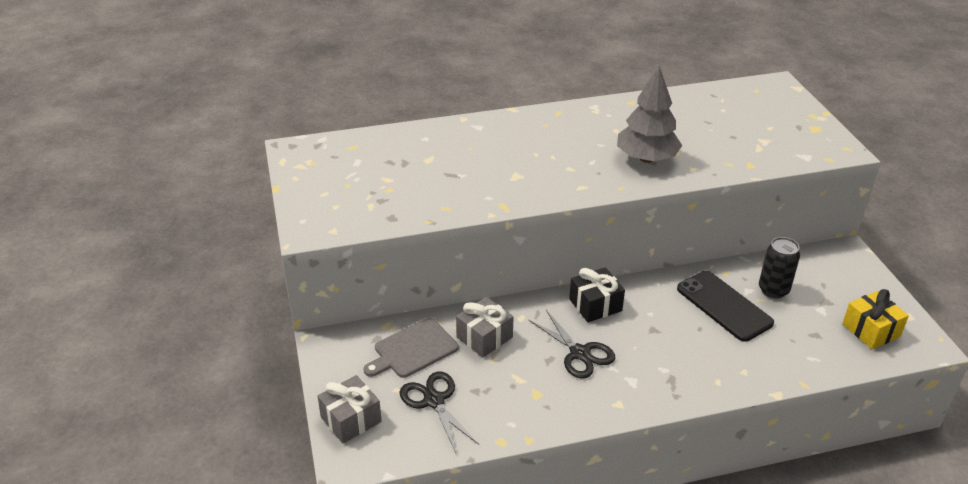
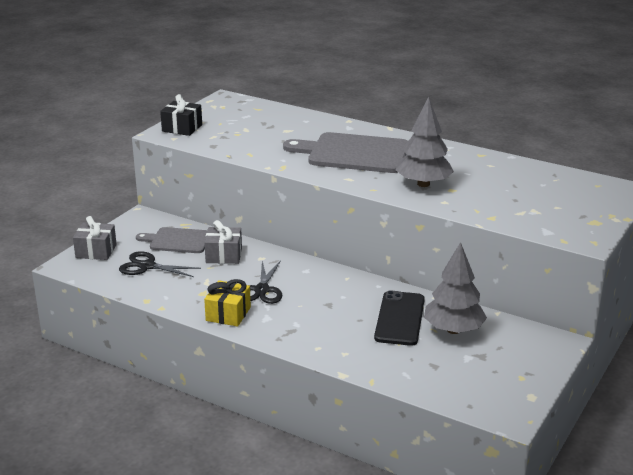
camera: 45 degrees right, 10 degrees down
(434, 401) = (147, 266): black scissors -> black scissors turned 90 degrees counterclockwise
(535, 155) = (354, 153): none -> grey cutting board
(595, 305) = (316, 275): black gift -> black gift (182, 128)
(773, 290) = (453, 330): black can -> grey tree
(871, 330) = (482, 386): yellow gift -> yellow gift (228, 314)

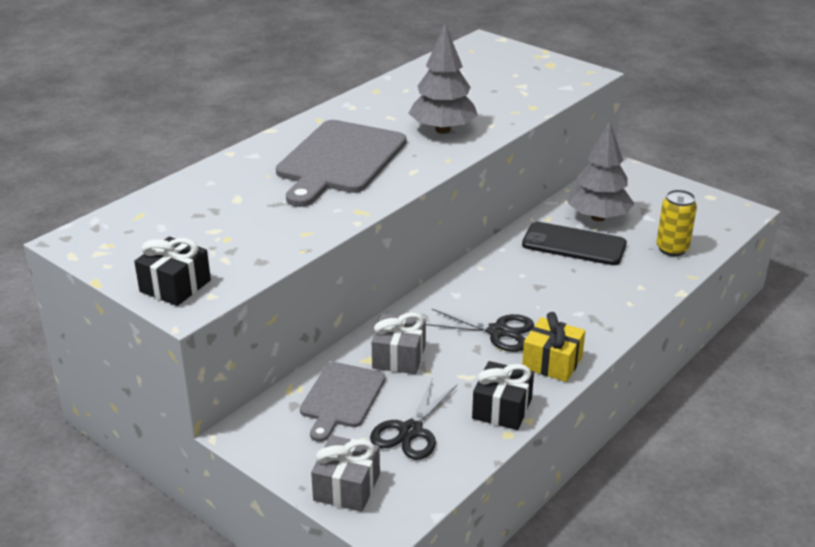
camera: 80 degrees left, 5 degrees up
(172, 296) = (502, 409): none -> black gift
(414, 370) = (672, 249): none -> yellow can

